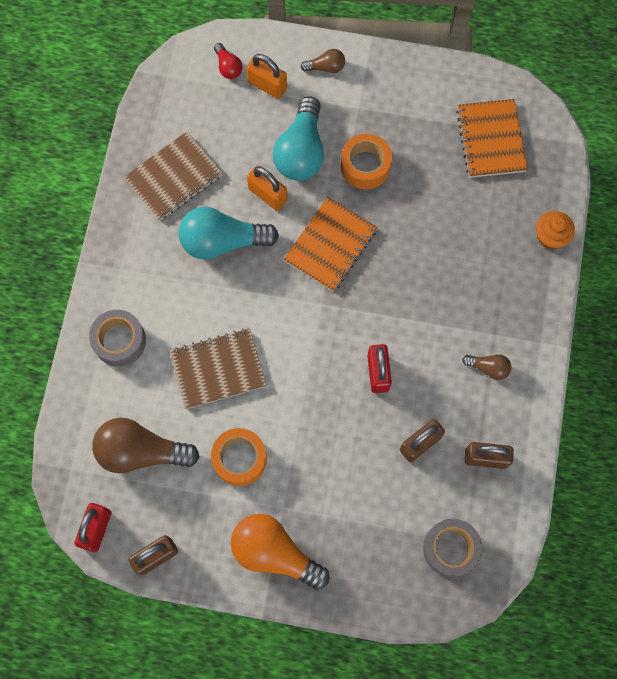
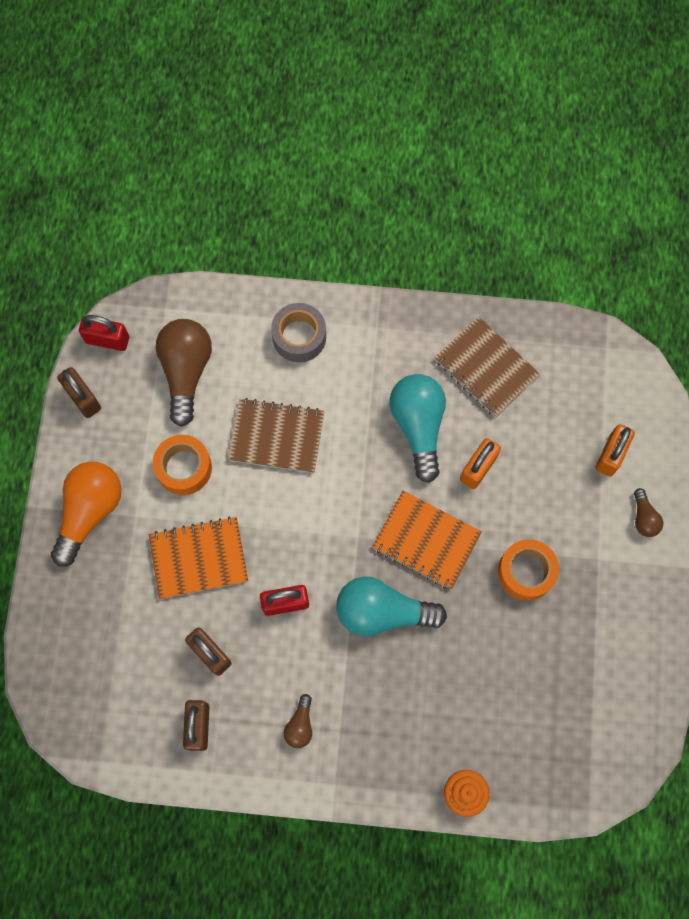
camera: 85 degrees right, 0 degrees up
(218, 369) = (276, 436): brown notebook -> brown notebook turned 60 degrees counterclockwise
(228, 67) = (627, 410): red light bulb -> none
(301, 151) = (535, 499): turquoise light bulb -> turquoise light bulb (383, 612)
(450, 548) = (100, 692): grey tape -> none
(491, 140) = (579, 716): orange notebook -> orange notebook (199, 558)

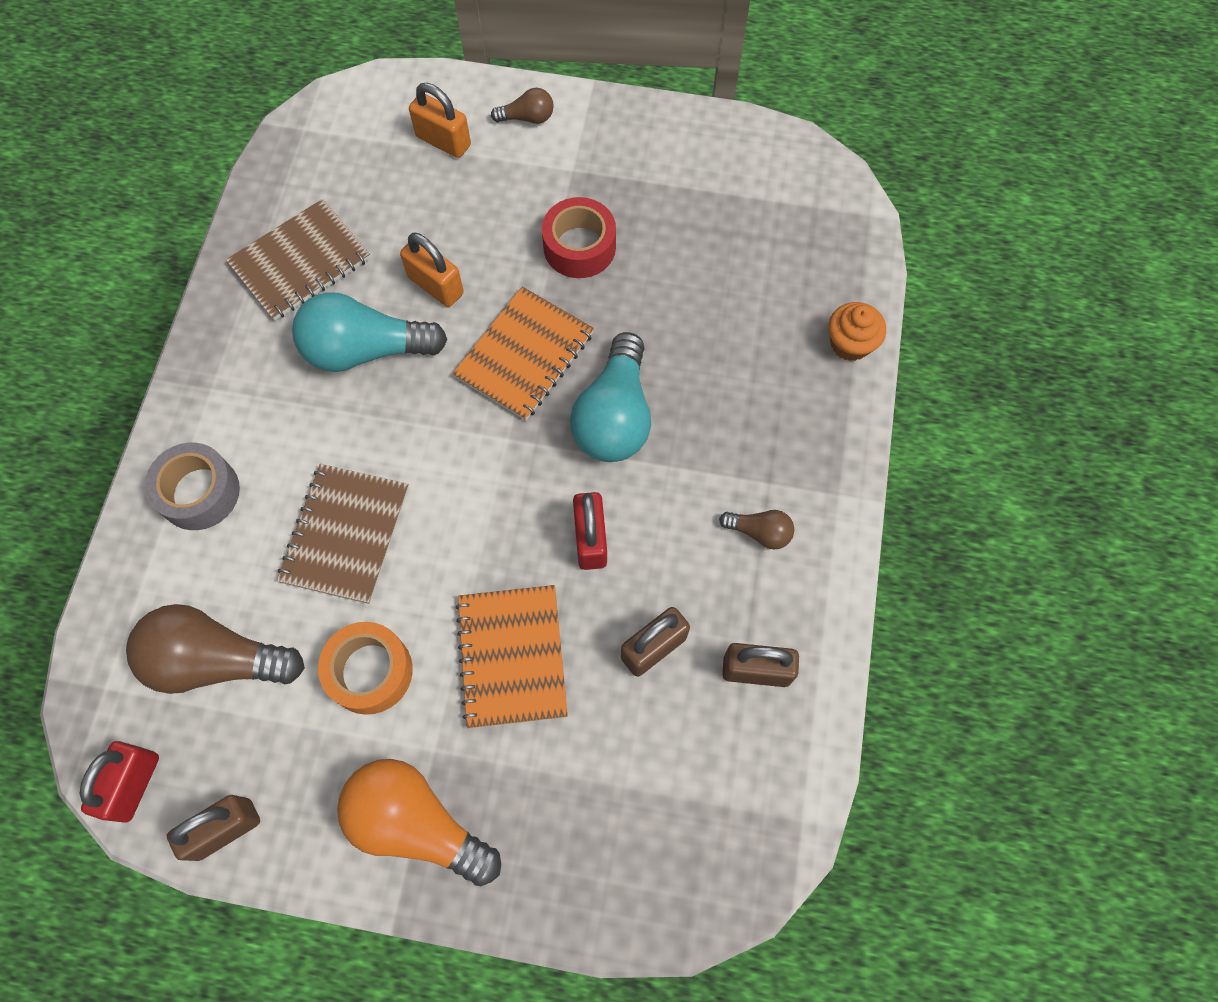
camera: 85 degrees left, 5 degrees down
(526, 572) = (579, 247): orange tape -> red tape

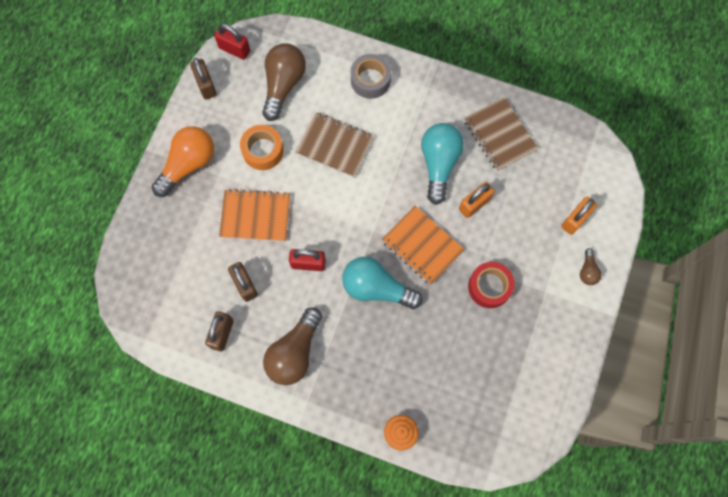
camera: 100 degrees right, 5 degrees up
(759, 532) = (294, 352): brown light bulb -> brown light bulb, size x2.09

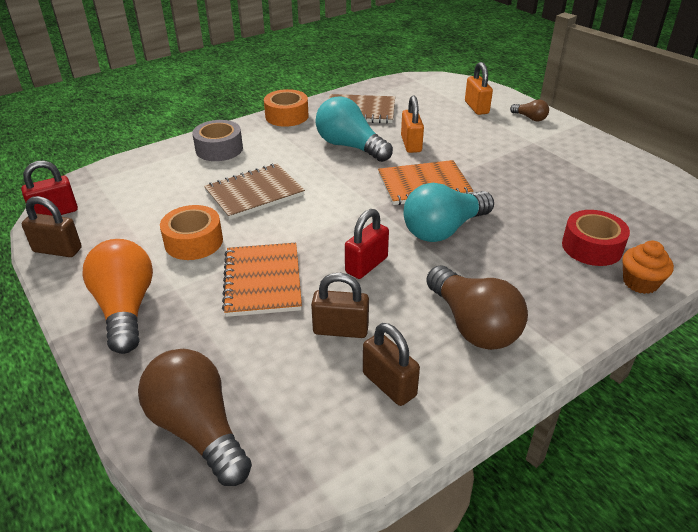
camera: 55 degrees left, 35 degrees down
(255, 216) = (263, 281): orange notebook -> orange notebook turned 45 degrees counterclockwise
(283, 85) = (144, 198): brown light bulb -> brown light bulb (198, 429)
(451, 88) = (287, 116): none -> orange tape
(489, 287) = (503, 166): red tape -> red tape (592, 247)

